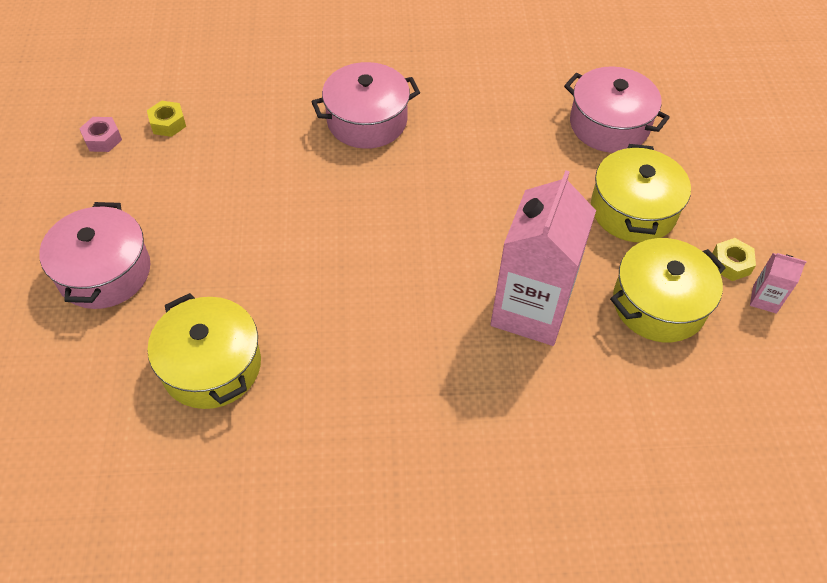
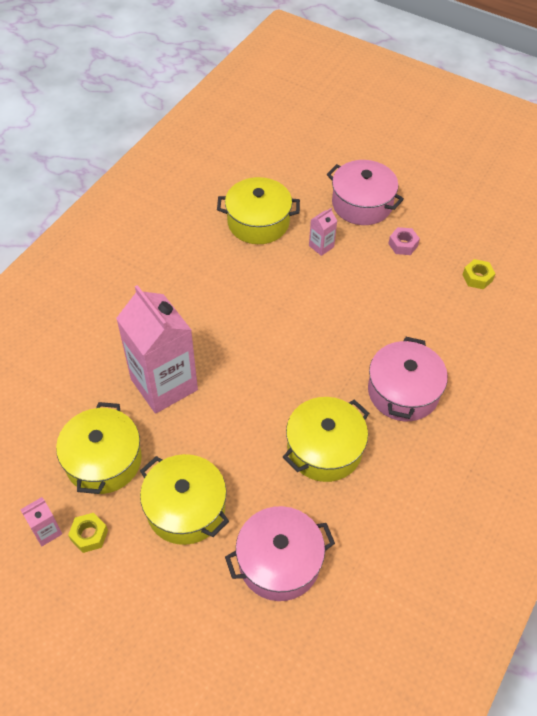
camera: 125 degrees right, 0 degrees up
(103, 139) = (483, 240): pink nut -> pink nut (403, 245)
(211, 276) = (321, 246): none -> pink carton
(480, 146) = (324, 449): none -> yellow pot

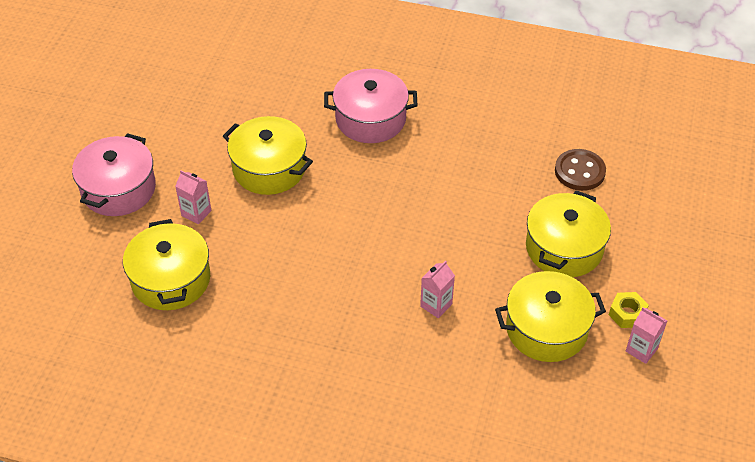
camera: 105 degrees left, 5 degrees down
(164, 384) = (436, 305): pink carton -> pink carton, size x0.41
(279, 562) = (579, 171): pink pot -> brown button
(324, 449) = (456, 163): yellow pot -> yellow pot (269, 168)
(403, 245) = (176, 145): pink nut -> none
(477, 278) = (209, 84): yellow nut -> none

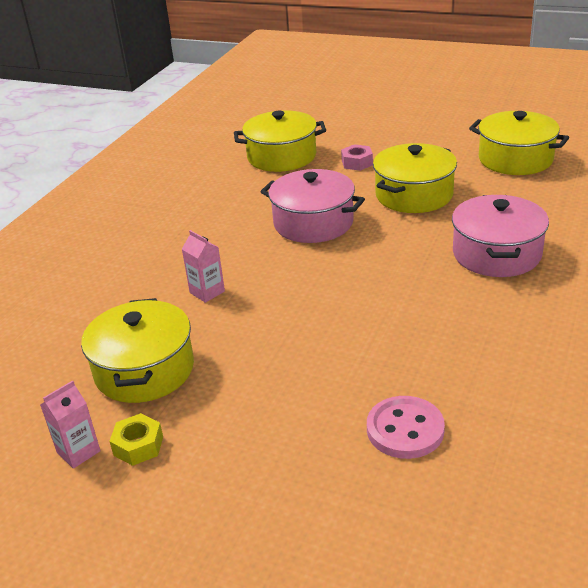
camera: 100 degrees right, 15 degrees down
(118, 189) = (389, 129): pink pot -> pink pot (313, 223)
(196, 213) = (357, 163): pink carton -> pink nut
(564, 248) = (263, 398): yellow pot -> yellow pot (515, 159)
(579, 171) = (405, 429): brown button -> pink button

